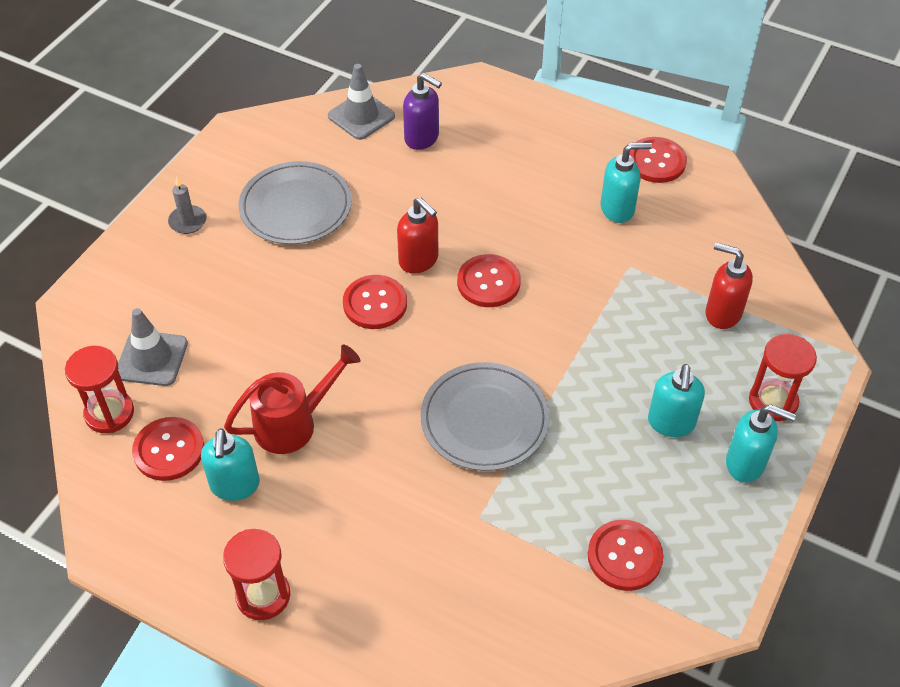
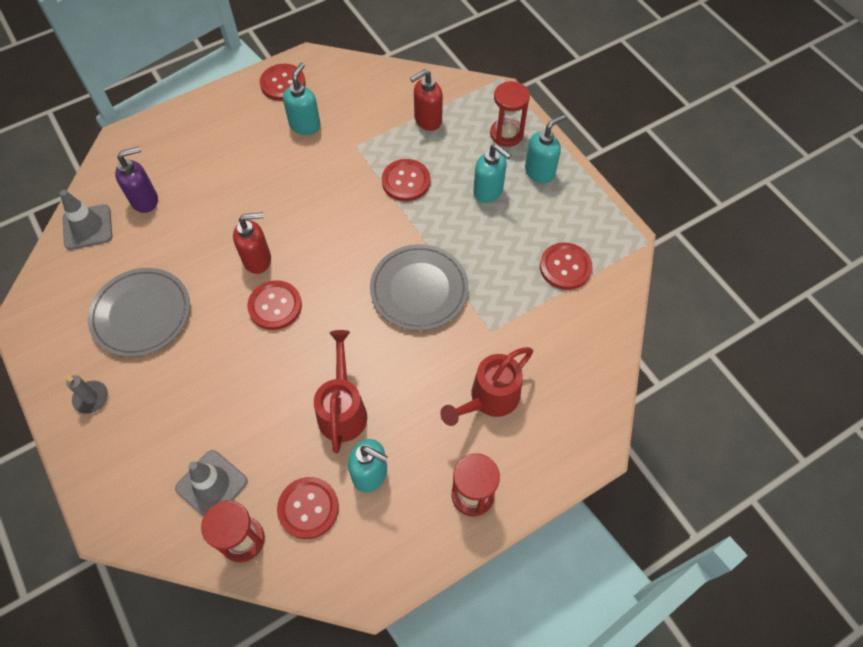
camera: 60 degrees left, 10 degrees up
(389, 556) = (489, 399): none -> red watering can
(488, 282) = (309, 228): red button -> red button (406, 181)

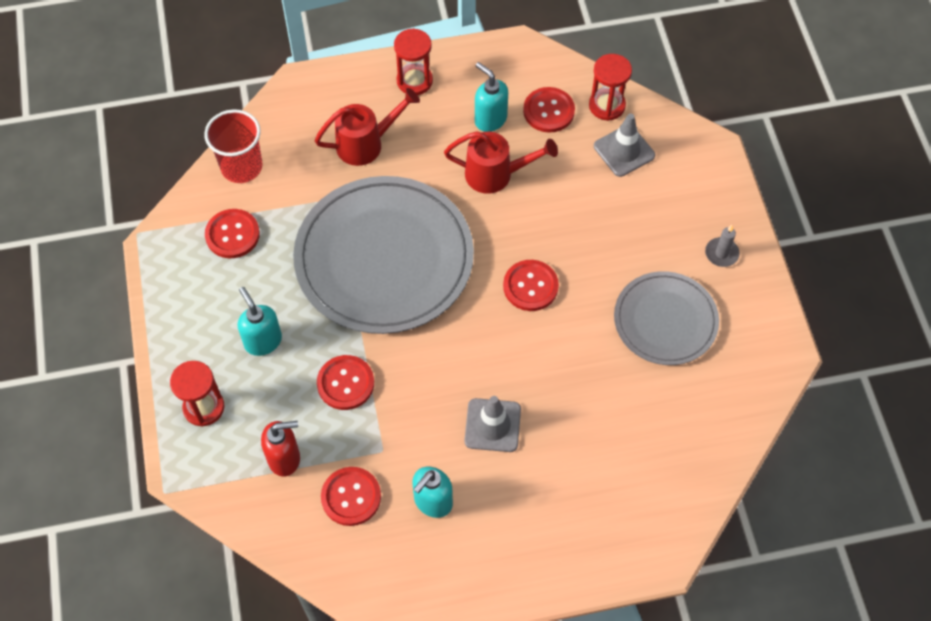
camera: 160 degrees left, 0 degrees up
(88, 227) = (713, 442): grey traffic cone -> grey traffic cone (492, 425)
(145, 200) = (644, 456): purple soap dispenser -> none
(258, 260) = (535, 341): red soap dispenser -> none
(283, 83) = (440, 580): red button -> red button (351, 497)
(343, 409) = (496, 174): red watering can -> red watering can turned 105 degrees counterclockwise
(419, 289) = (384, 258): grey plate -> grey plate, size x1.76
(540, 172) = (195, 346): turquoise soap dispenser -> none
(596, 333) = (241, 167): none -> red cup

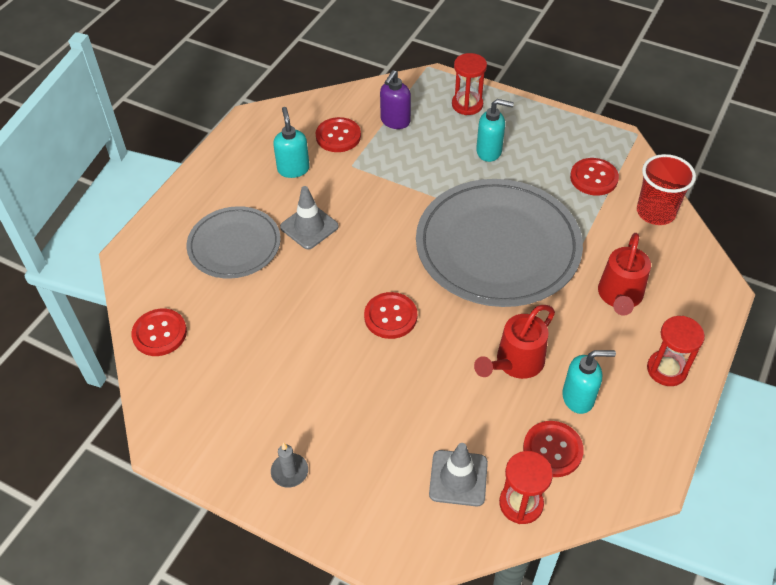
camera: 130 degrees right, 10 degrees down
(284, 458) = (395, 121): red soap dispenser -> purple soap dispenser
(345, 383) = (417, 173): red button -> red button (159, 333)
(665, 320) = (276, 382): grey plate -> grey plate (234, 245)

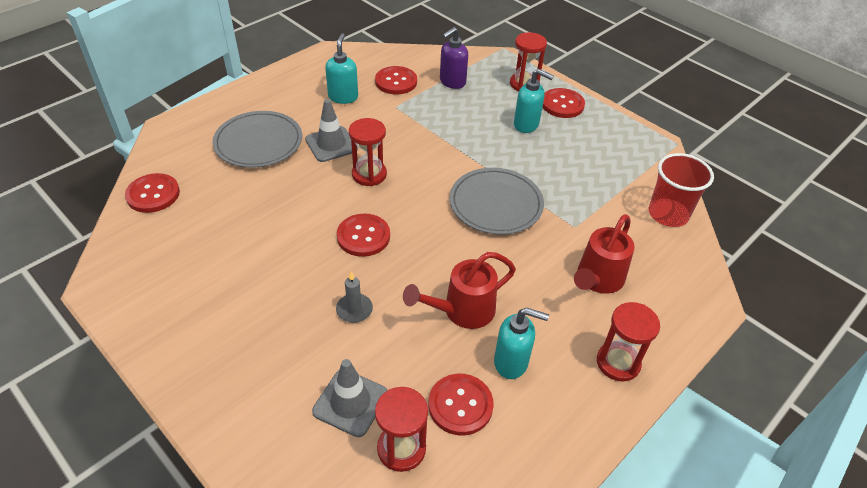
camera: 15 degrees right, 5 degrees down
(289, 471) = (193, 345): grey candle -> grey candle (354, 310)
(363, 249) = (369, 174): none -> red hourglass
(497, 246) = (496, 204): grey plate -> grey plate, size x0.57
(593, 178) = (617, 170): red button -> red button (562, 104)

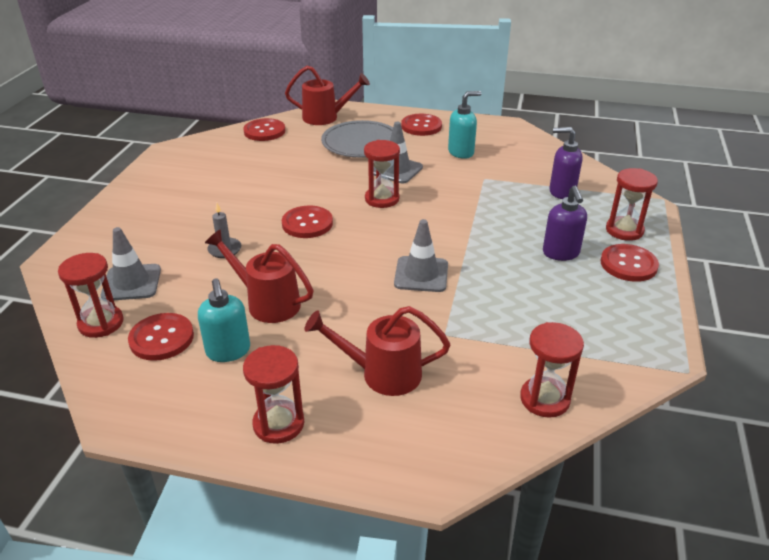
camera: 60 degrees right, 10 degrees down
(179, 141) = (326, 117): none -> red watering can
(396, 82) = (517, 166): red button -> red button (421, 126)
(496, 204) = (421, 274): grey plate -> grey traffic cone
(526, 125) = (561, 253): turquoise soap dispenser -> purple soap dispenser
(668, 214) = (544, 399): red cup -> red hourglass

